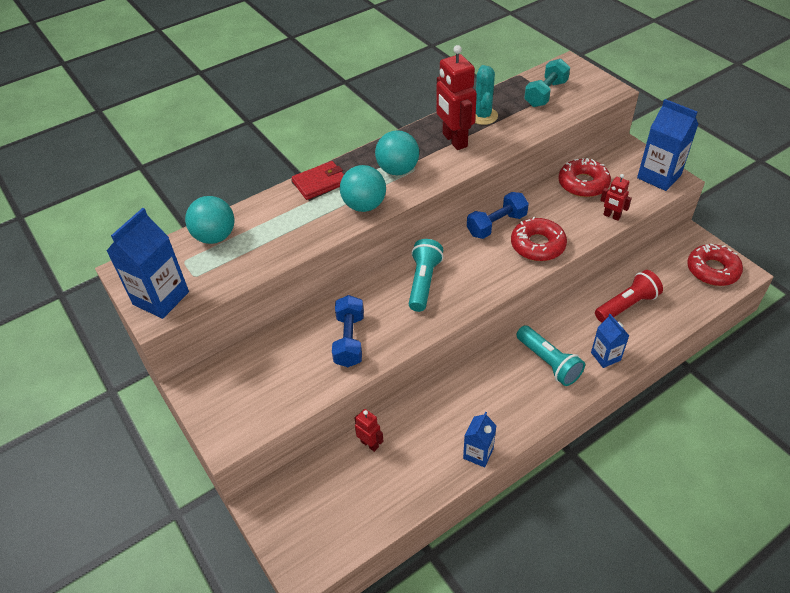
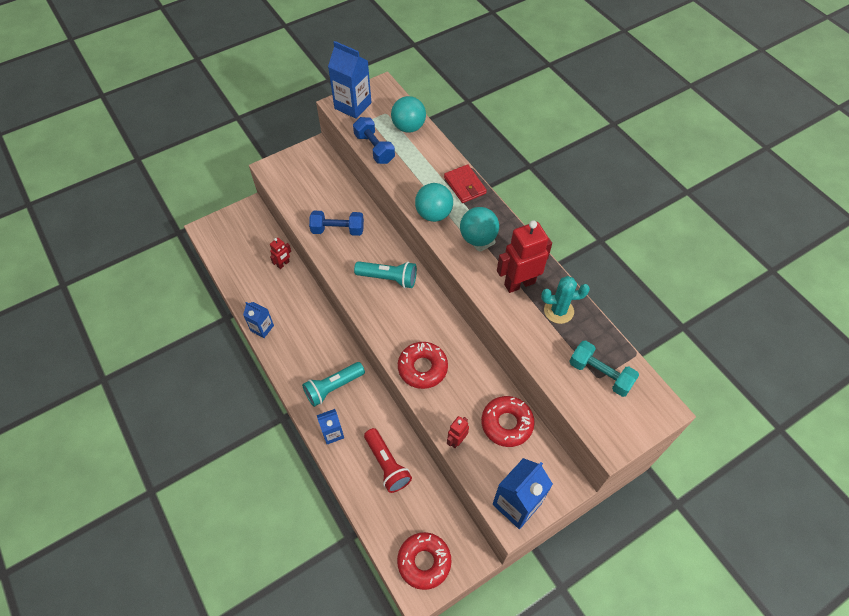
camera: 90 degrees right, 10 degrees up
(496, 225) = (452, 338): blue dumbbell -> blue dumbbell (374, 148)

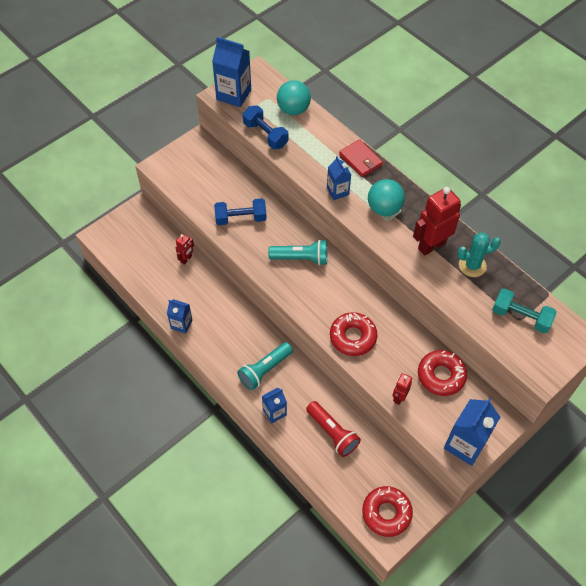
camera: 10 degrees left, 0 degrees up
(433, 214) = (337, 191): turquoise ball -> blue carton

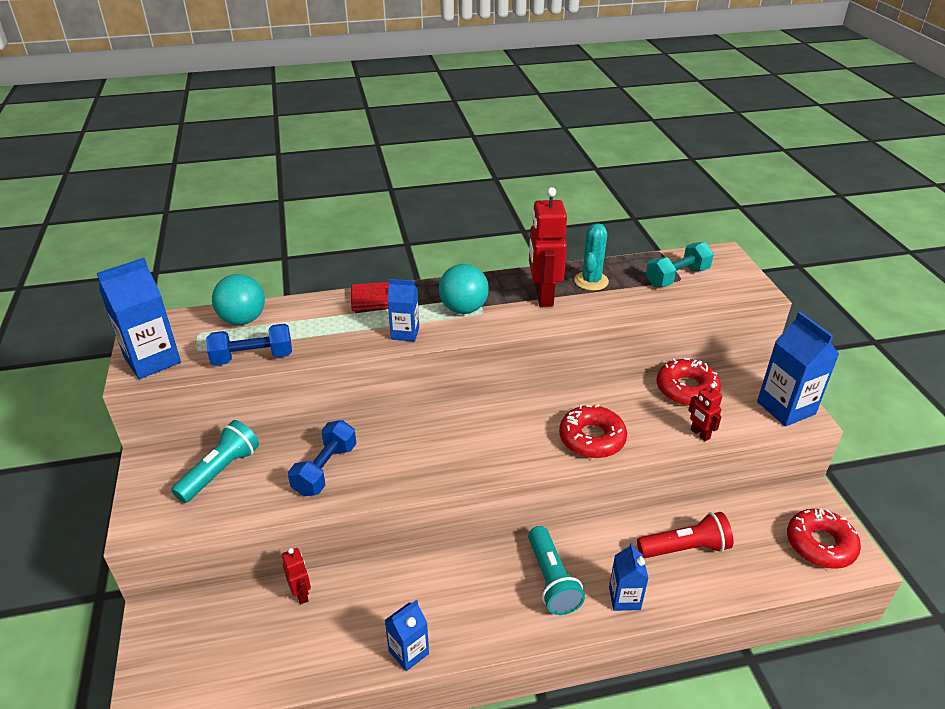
camera: 60 degrees left, 20 degrees down
(301, 258) = (441, 437): turquoise flashlight -> turquoise flashlight (220, 471)

